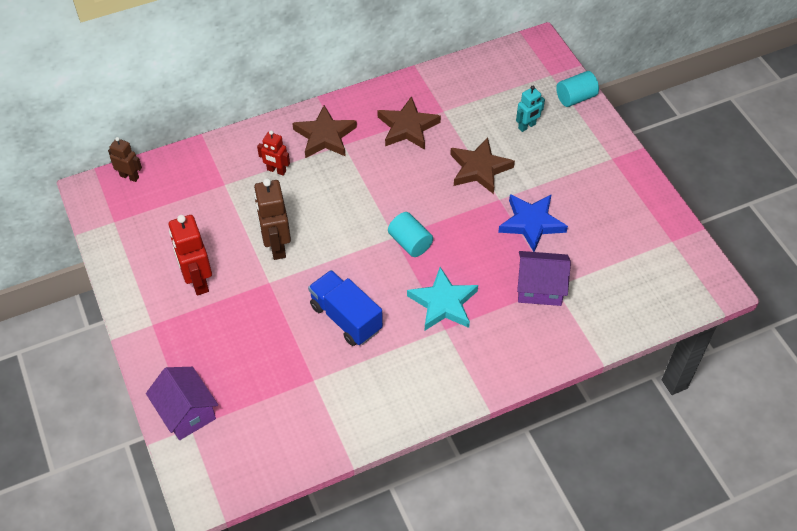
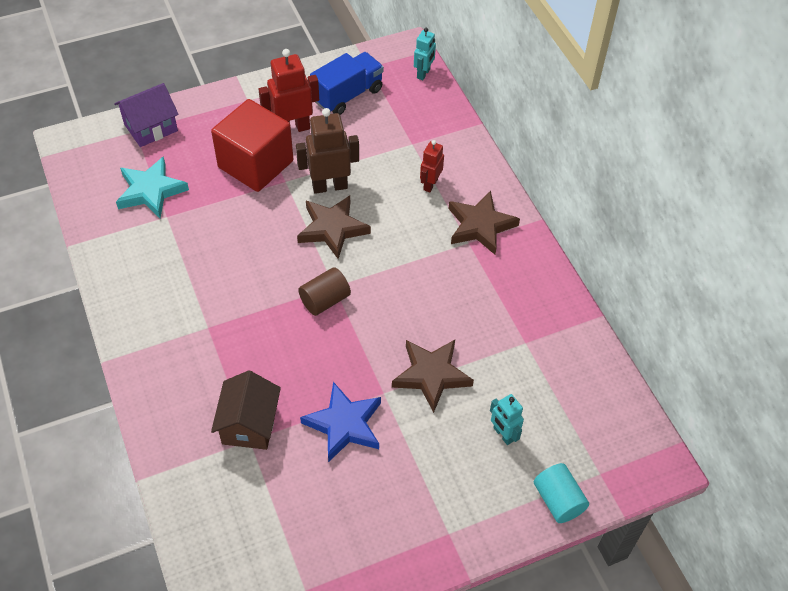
camera: 90 degrees right, 0 degrees up
(129, 176) = (423, 74): brown robot -> turquoise robot
(245, 309) = (255, 164): none -> red cube
(346, 318) = (234, 242): blue truck -> blue truck (347, 95)
(407, 127) = (496, 304): brown star -> brown star (332, 229)
(410, 243) = (325, 300): turquoise cylinder -> brown cylinder
(443, 303) = (240, 327): turquoise star -> turquoise star (151, 191)
(539, 288) = (249, 424): purple house -> brown house

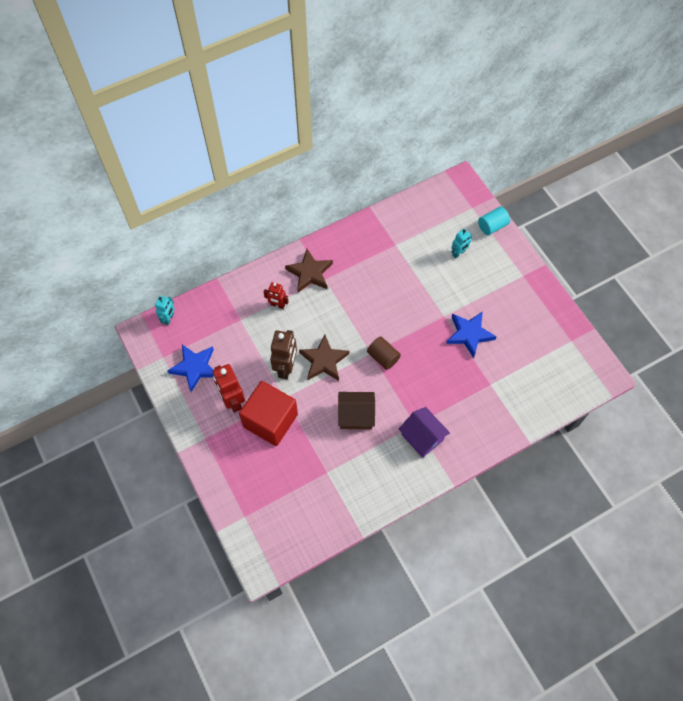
camera: 95 degrees left, 10 degrees up
(151, 127) = (240, 505): purple house -> purple house (422, 437)
(151, 191) = (304, 489): turquoise star -> none
(249, 424) = (480, 386): brown house -> brown house (356, 415)
(329, 186) = (286, 367): brown robot -> brown robot turned 150 degrees counterclockwise
(347, 95) = (195, 367): blue truck -> blue star
(423, 74) = (169, 318): turquoise robot -> turquoise robot turned 90 degrees clockwise
(431, 375) = (427, 292): brown star -> none

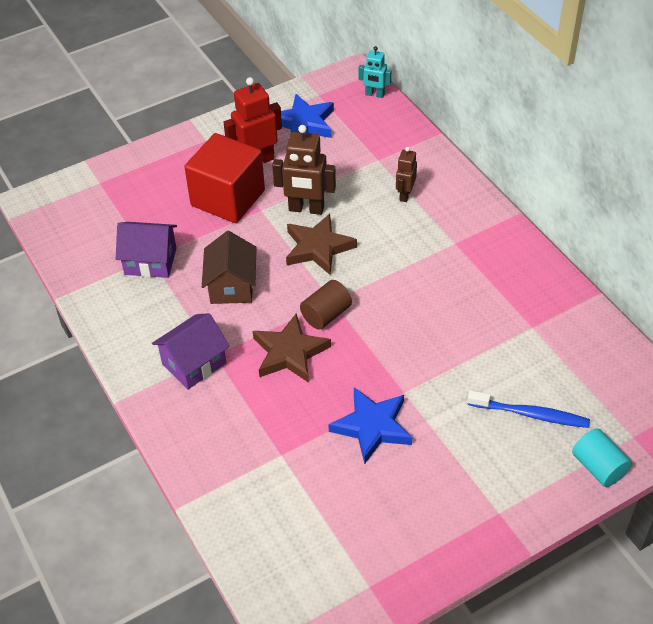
camera: 90 degrees right, 15 degrees down
(277, 305) = (405, 195): red robot -> brown robot
(310, 273) = (463, 226): brown star -> brown star (289, 352)
(330, 471) = (150, 261): none -> purple house
(458, 253) = (530, 414): turquoise robot -> blue toothbrush

